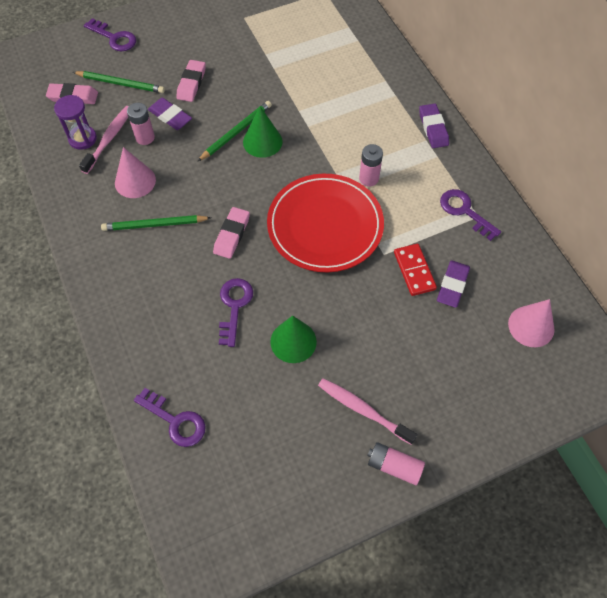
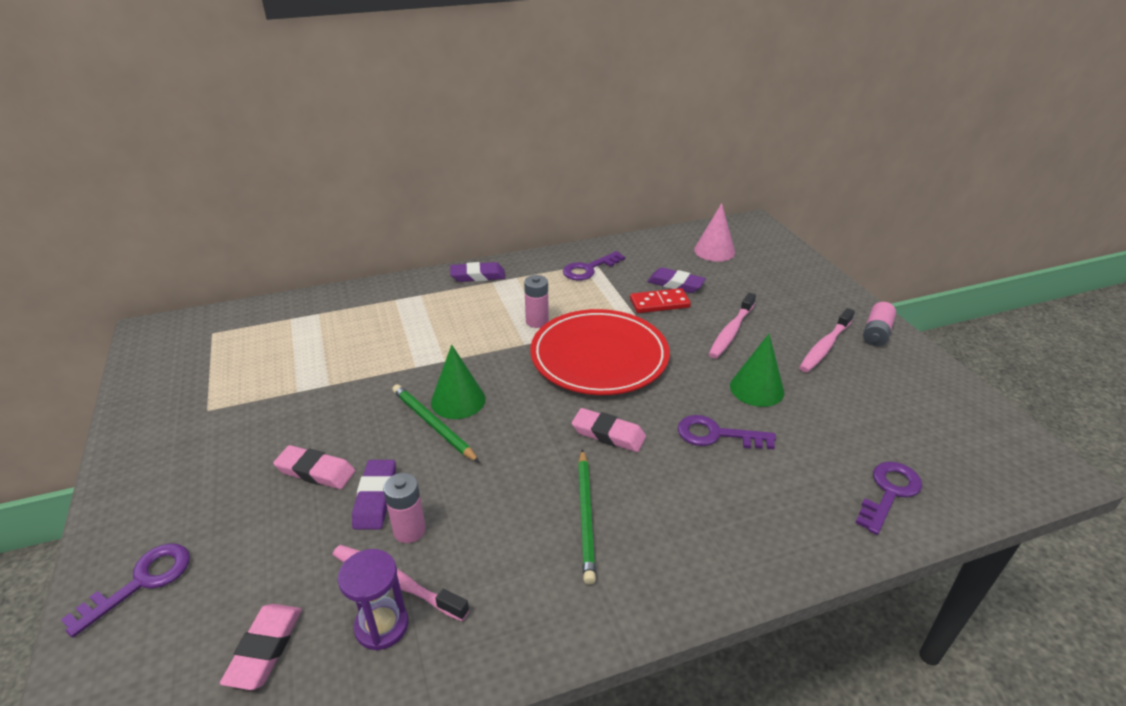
camera: 85 degrees left, 25 degrees down
(121, 83) = (269, 568): green pencil -> none
(135, 181) = (498, 542): pink cone -> none
(170, 116) = (375, 498): purple eraser -> purple eraser turned 45 degrees counterclockwise
(376, 329) = (731, 331): none -> pink toothbrush

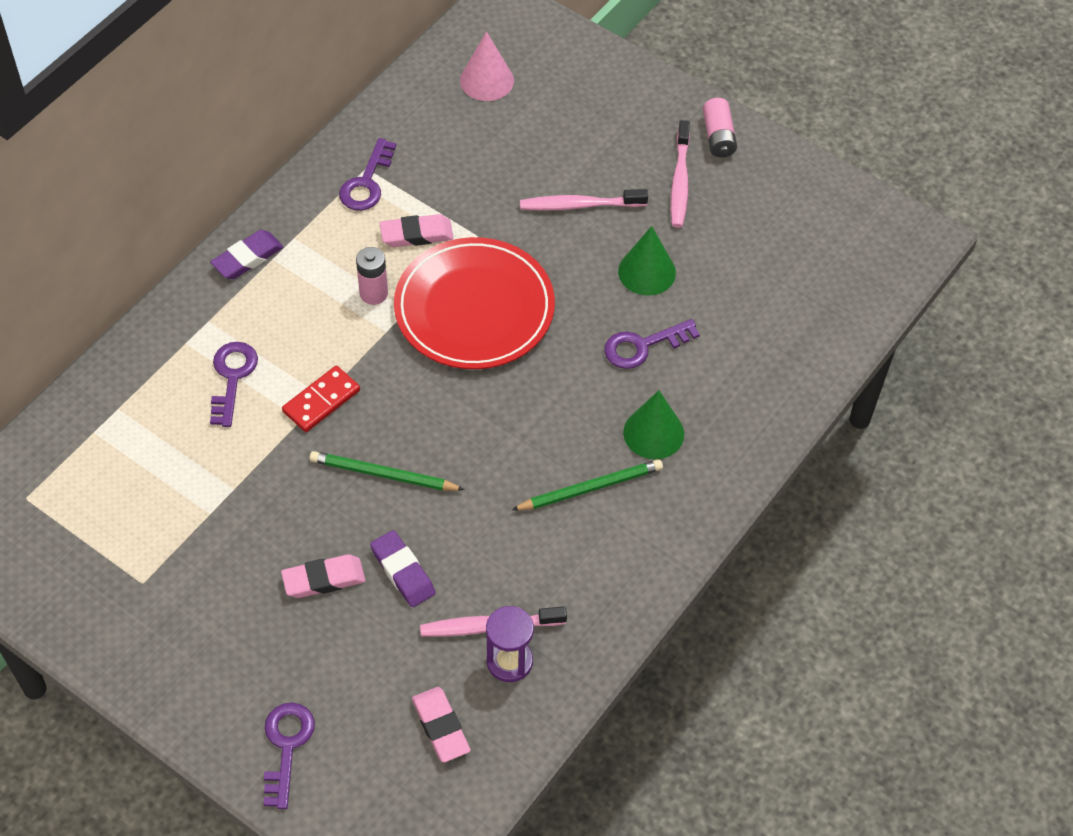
camera: 35 degrees left, 20 degrees up
(409, 530) = (459, 581): pink battery -> none
(458, 400) = (382, 435): green cone -> green cone (653, 433)
(586, 516) = (590, 488): green pencil -> green pencil turned 75 degrees counterclockwise
(608, 434) = (550, 397): pink eraser -> pink eraser (416, 234)
(659, 303) = (482, 200): red domino -> red domino (321, 401)
(675, 284) = (479, 160): purple eraser -> none
(731, 331) = (580, 205): pink toothbrush -> pink toothbrush turned 90 degrees clockwise
(889, 492) = (808, 332): purple key -> purple key (232, 377)

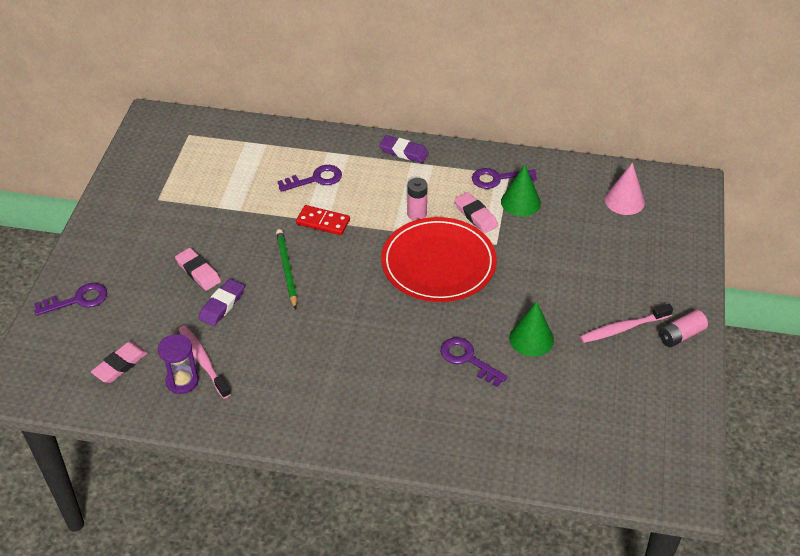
camera: 65 degrees right, 10 degrees down
(580, 205) = (560, 284): pink toothbrush -> none
(590, 488) = (335, 373): green pencil -> none
(653, 433) = (400, 391): green cone -> green cone (520, 202)

